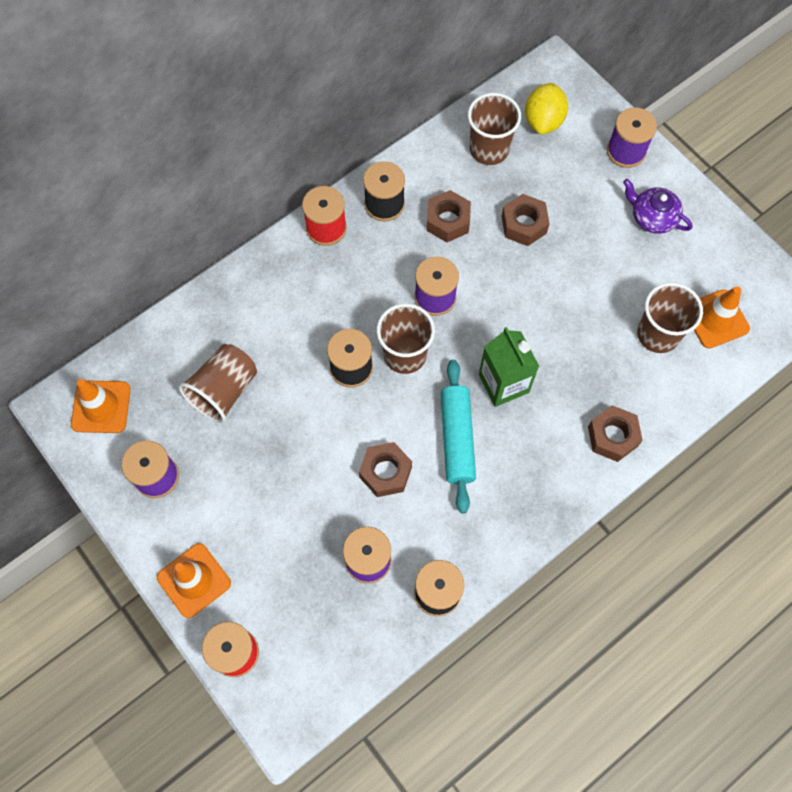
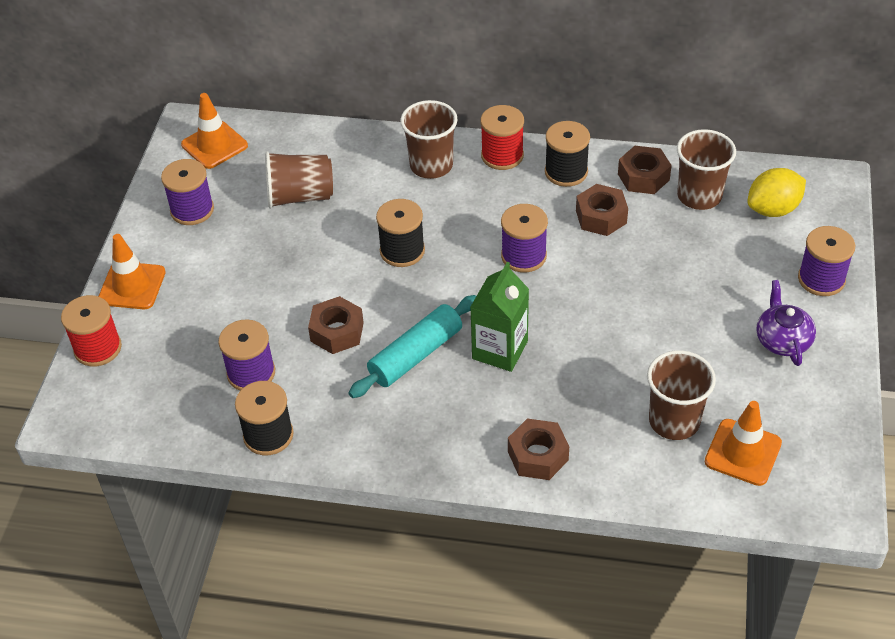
camera: 50 degrees right, 20 degrees down
(405, 354) = (451, 273): brown cup -> brown cup (431, 165)
(524, 224) = (660, 263): brown nut -> brown nut (643, 177)

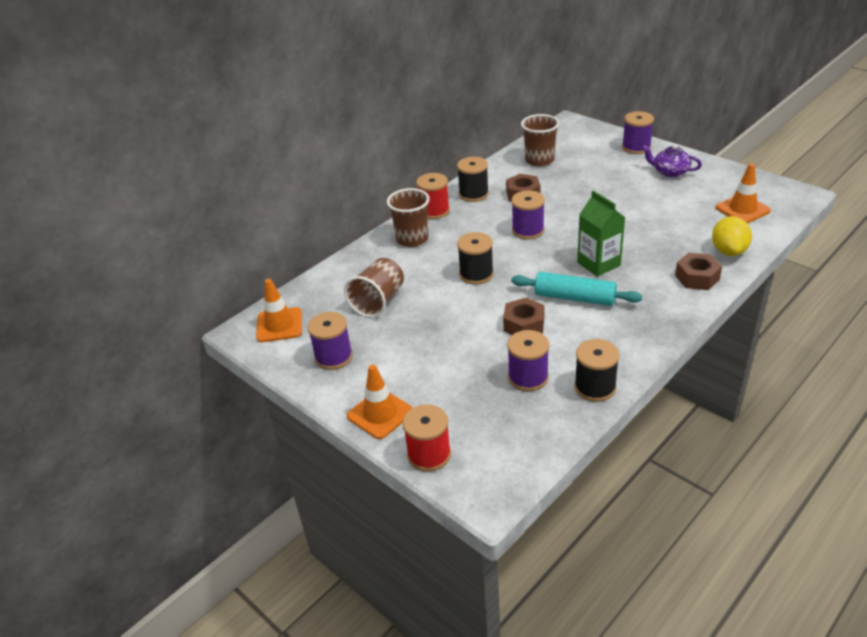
camera: 55 degrees left, 10 degrees down
(416, 355) = (574, 298): turquoise rolling pin -> turquoise rolling pin turned 60 degrees counterclockwise
(643, 177) = (506, 171): brown nut -> none
(674, 421) = (703, 223): brown cup -> none
(773, 209) = (572, 143): yellow lemon -> yellow lemon (728, 251)

